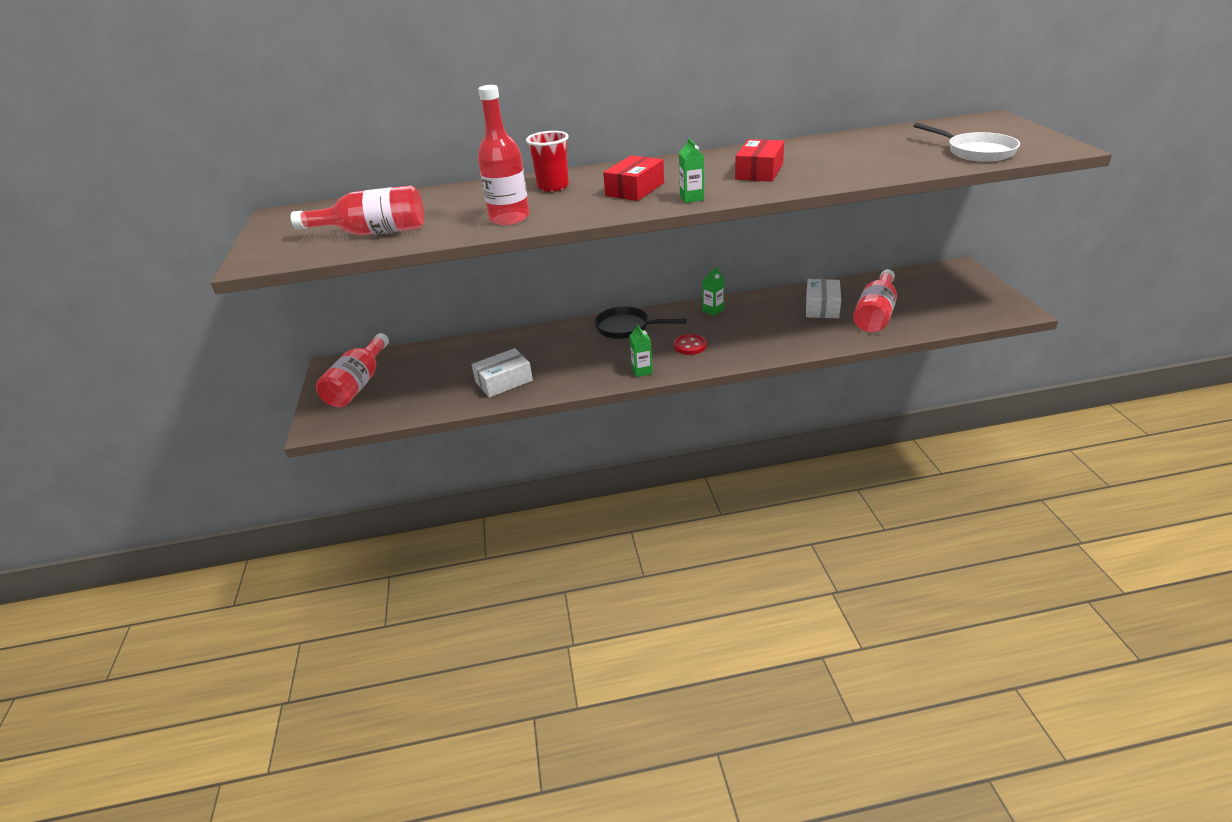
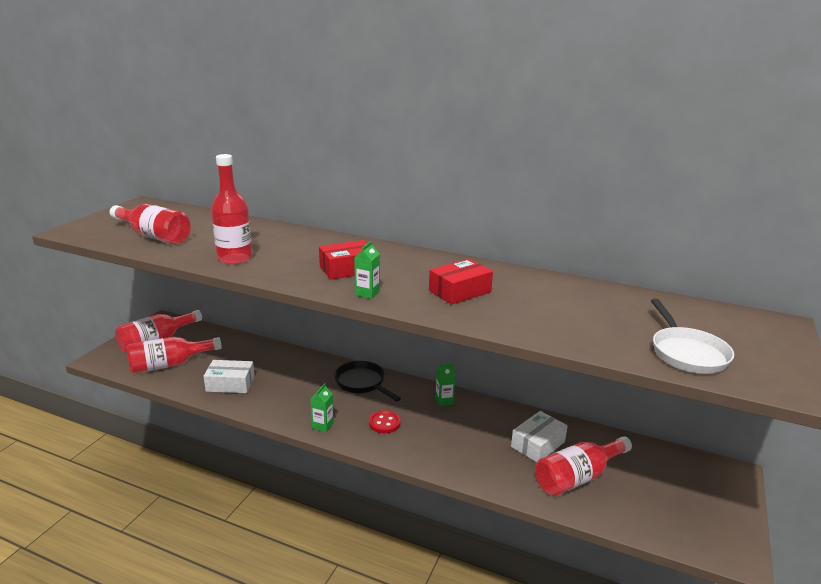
camera: 30 degrees right, 10 degrees down
(410, 395) = (169, 365): none -> red bottle
(553, 187) = (306, 245): red cup -> none

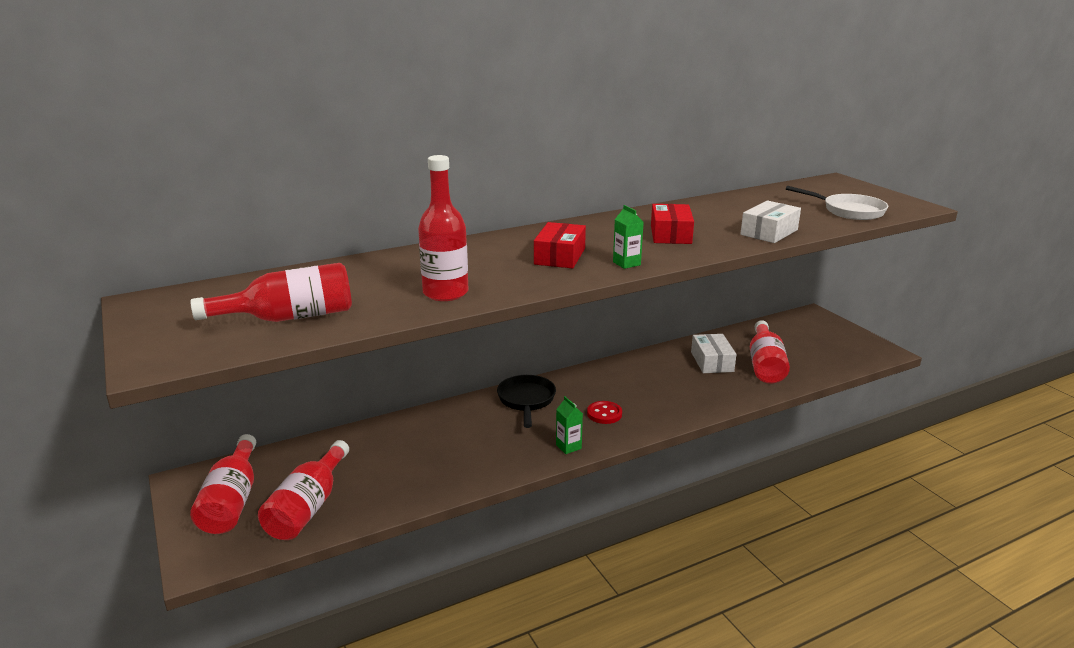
camera: 50 degrees left, 0 degrees up
(230, 384) = (417, 476): white box -> white box (769, 232)
(362, 383) = (526, 400): black pan -> black pan turned 90 degrees clockwise
(444, 400) = (607, 373): green carton -> none

